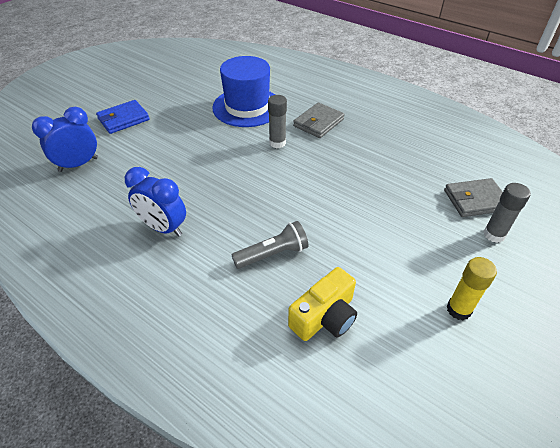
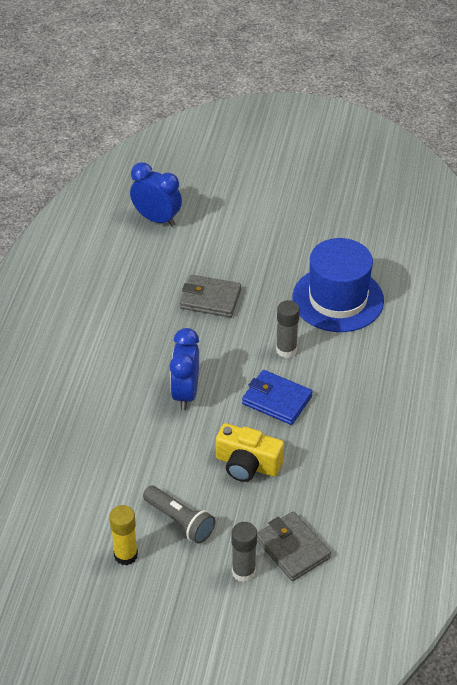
camera: 65 degrees right, 0 degrees up
(123, 119) = (245, 212): blue wallet -> blue wallet (277, 400)
(163, 228) = (112, 317): blue clock -> blue clock (185, 393)
(272, 254) = (121, 404): grey flashlight -> grey flashlight (180, 521)
(318, 123) = (349, 373): grey wallet -> grey wallet (210, 299)
(325, 317) = (71, 462): yellow camera -> yellow camera (247, 464)

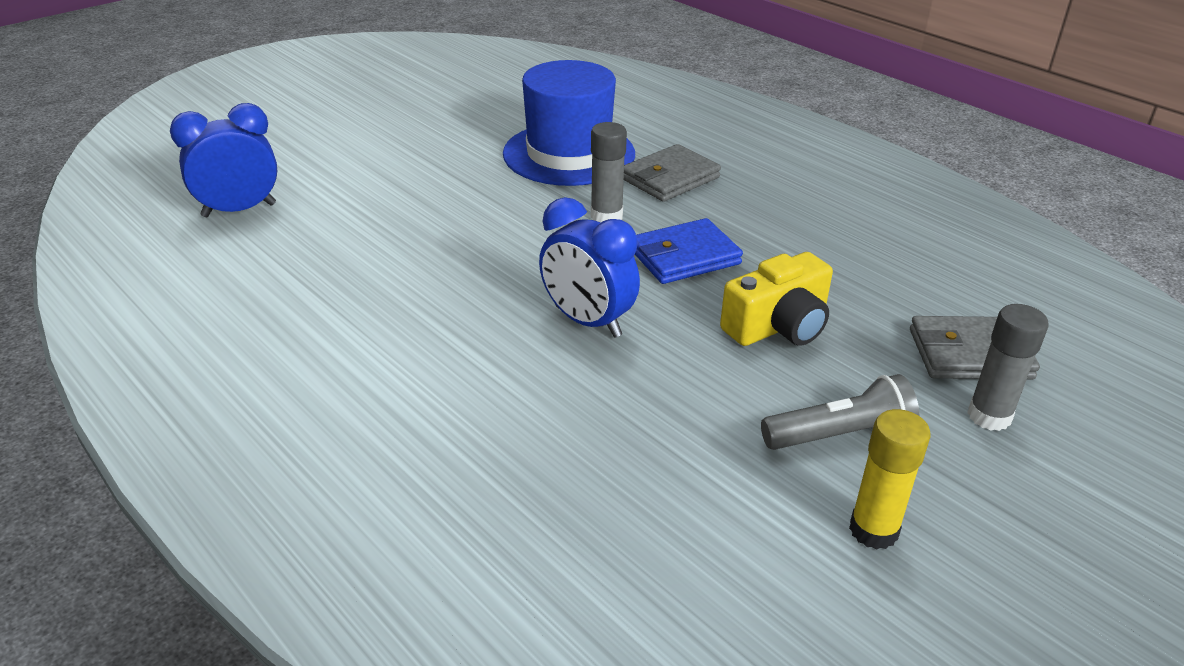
camera: 55 degrees left, 10 degrees down
(210, 299) = (443, 231): grey wallet -> grey wallet (669, 178)

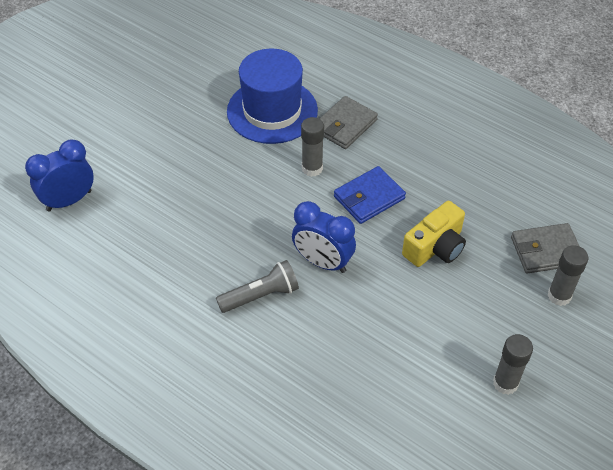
camera: 10 degrees left, 15 degrees up
(840, 435) = (480, 323): grey flashlight -> grey flashlight (260, 295)
(873, 530) = (505, 383): yellow glue stick -> grey glue stick

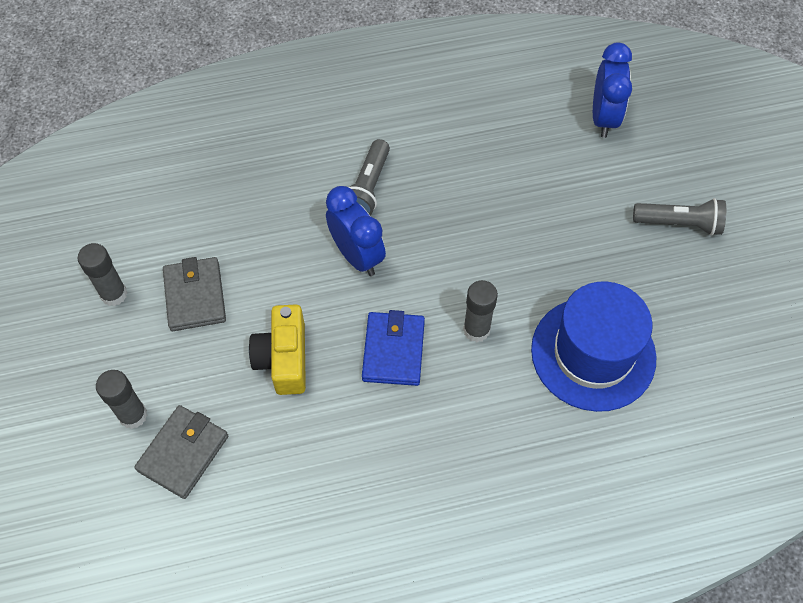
camera: 130 degrees right, 10 degrees up
(134, 119) = (679, 223): none -> grey flashlight
(323, 262) = (357, 256): blue clock -> blue clock turned 75 degrees clockwise
(345, 125) = (511, 408): grey wallet -> grey wallet (195, 296)

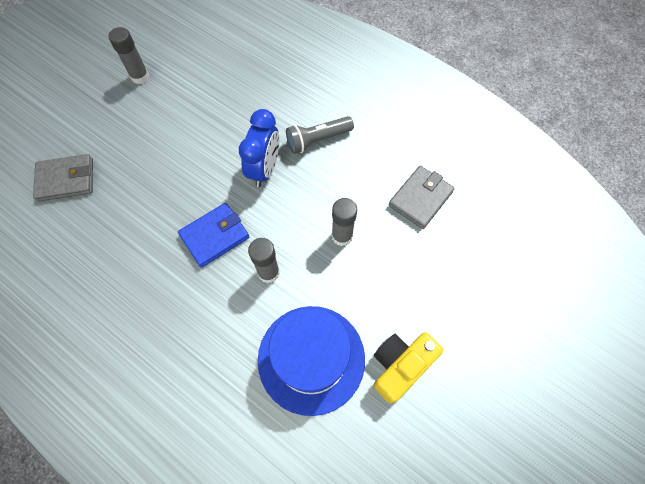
camera: 50 degrees right, 5 degrees up
(133, 415) = (73, 140): grey glue stick -> grey glue stick (342, 236)
(195, 296) = (169, 112): grey wallet -> grey wallet (420, 199)
(283, 358) = (163, 183): yellow camera -> yellow camera (400, 366)
(603, 118) = (507, 233): blue clock -> none
(679, 223) = (470, 344): grey flashlight -> none

